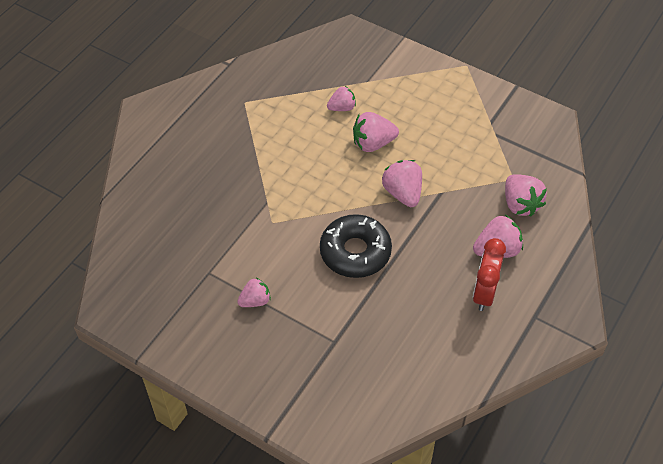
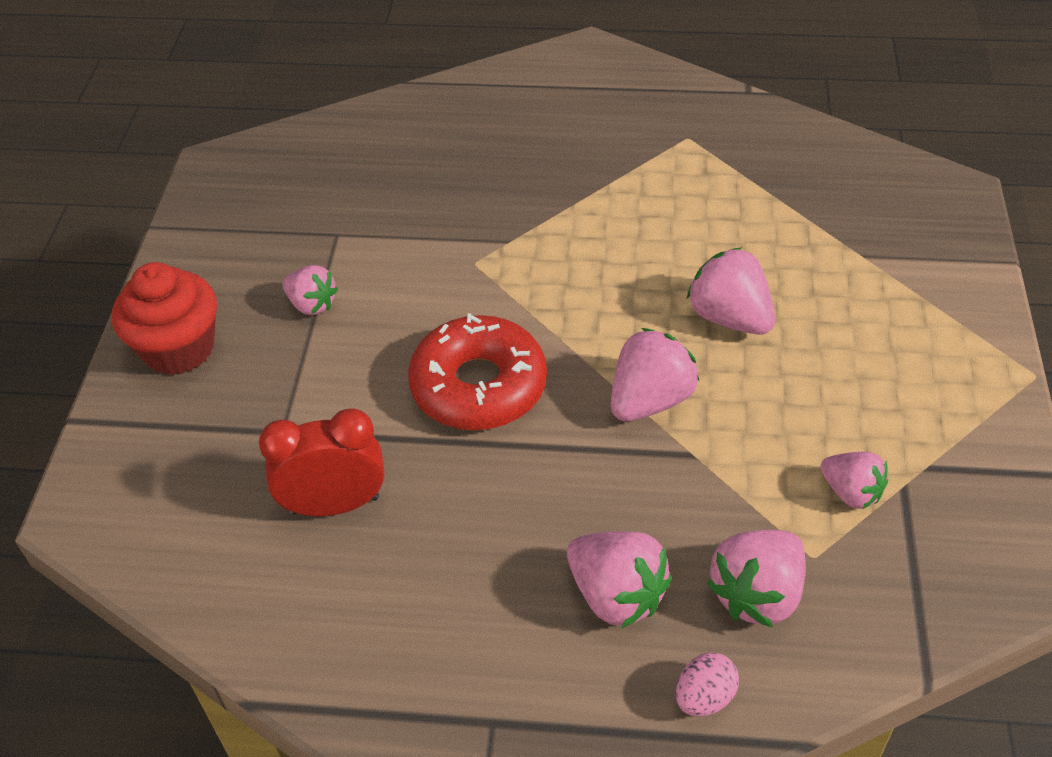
camera: 65 degrees right, 5 degrees down
(247, 371) = (178, 348): none -> red cupcake
(342, 108) = (774, 248): pink strawberry -> pink strawberry (851, 492)
(355, 252) = (479, 386): black donut -> red donut
(484, 293) = (500, 611): red clock -> red clock (334, 504)
(557, 242) = (704, 697): none -> pink egg

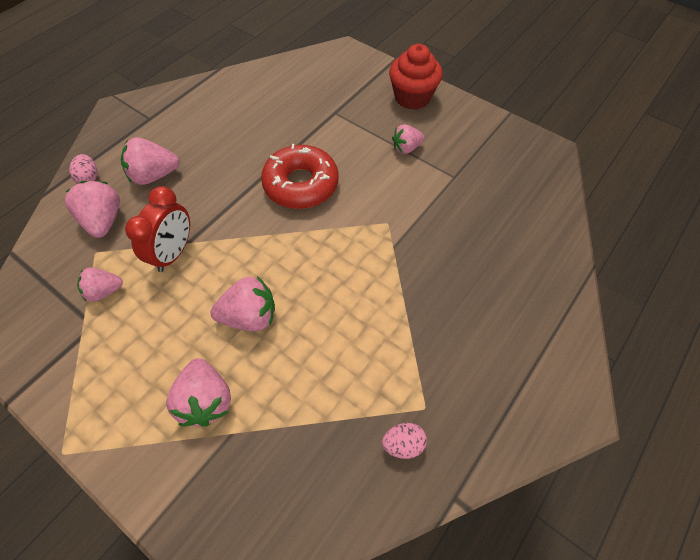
camera: 120 degrees right, 10 degrees up
(334, 504) = (281, 114): red clock -> red clock (174, 253)
(650, 400) = (232, 244): pink strawberry -> pink strawberry (206, 400)
(737, 137) = (403, 444): none -> pink egg

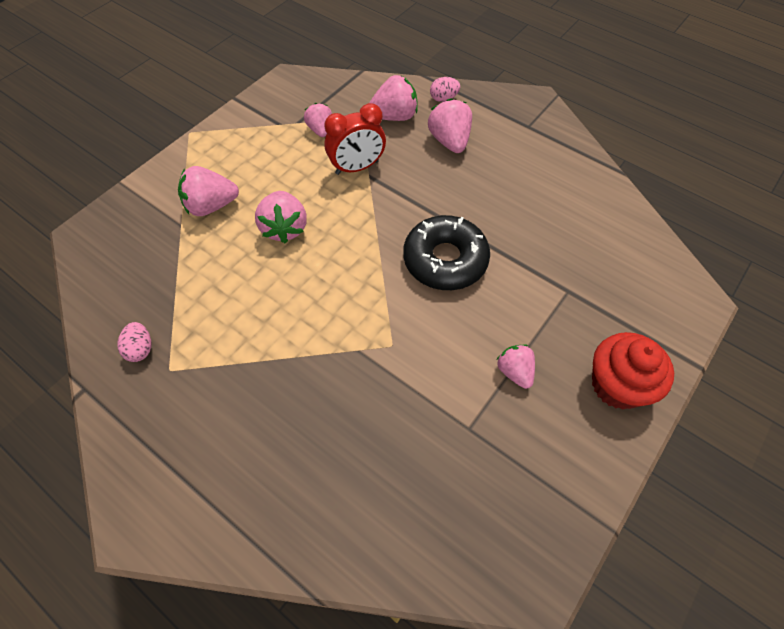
camera: 90 degrees right, 0 degrees up
(174, 253) = (357, 167): red clock -> red clock turned 45 degrees counterclockwise
(301, 184) = (445, 260): red donut -> black donut

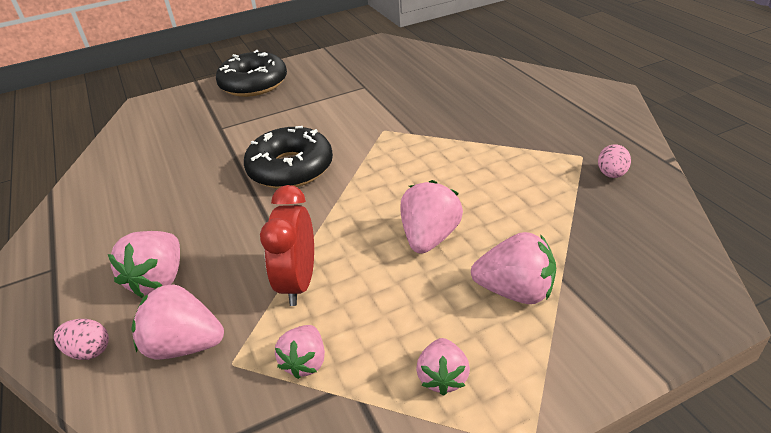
camera: 150 degrees left, 20 degrees down
(357, 167) = (298, 282): red clock -> red clock turned 90 degrees counterclockwise
(514, 371) = (309, 101): pink strawberry -> pink strawberry (442, 377)
(617, 385) = (253, 84): red cupcake -> black donut

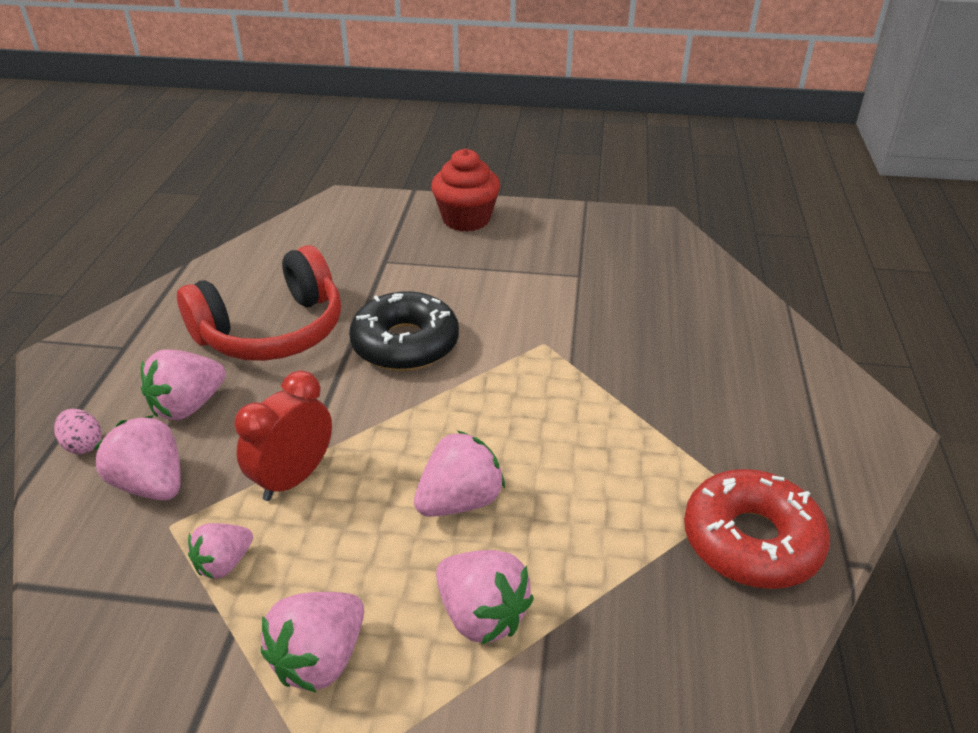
camera: 30 degrees right, 0 degrees up
(177, 203) = (272, 331): none -> red headphones
(253, 84) = (466, 219): black donut -> red cupcake
(442, 377) = (320, 659): pink strawberry -> pink strawberry, size x1.54
(611, 174) = (751, 541): pink egg -> red donut

